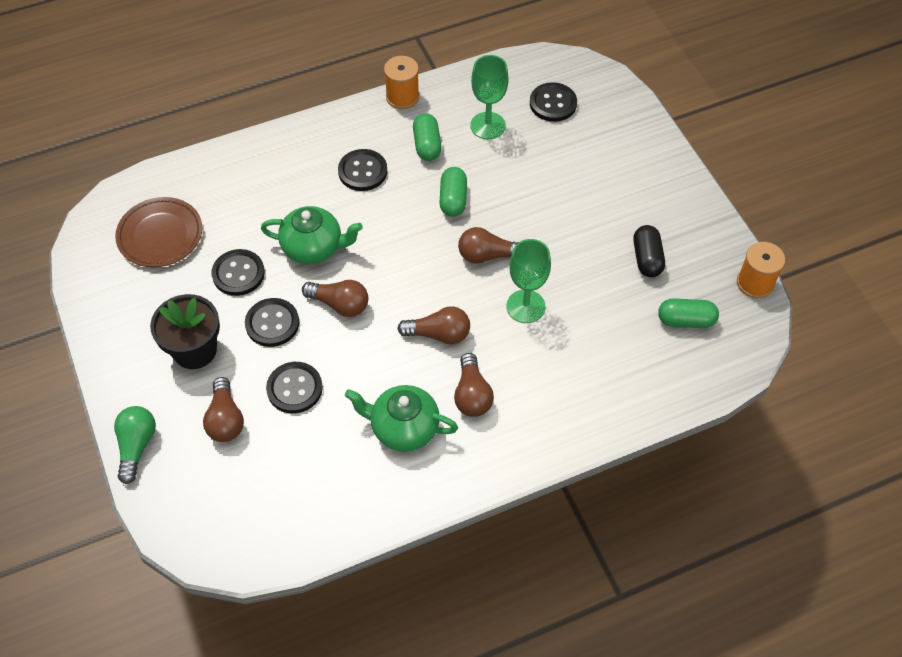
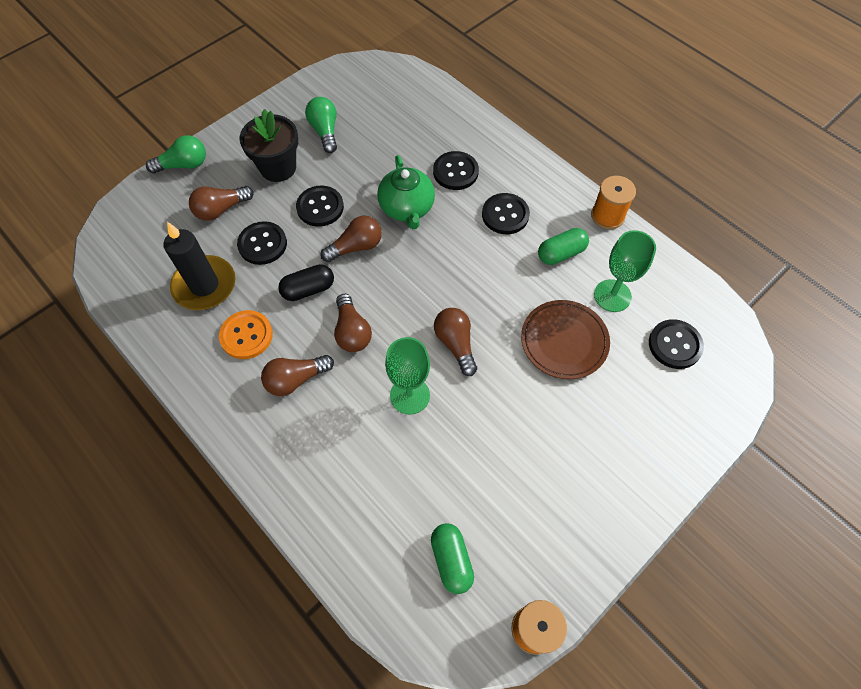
camera: 70 degrees right, 5 degrees up
(160, 235) = (376, 107): brown plate -> brown plate (564, 341)
(167, 292) = (325, 131): none -> green light bulb
(238, 274) = (360, 168): black button -> black button (455, 172)
(322, 455) = (204, 285): none -> black candle
(340, 304) = (356, 247): brown light bulb -> brown light bulb turned 120 degrees counterclockwise
(403, 428) = (246, 335): green teapot -> orange button
(453, 199) = (508, 295): green capsule -> none
(647, 258) = (516, 496): black capsule -> black capsule (308, 289)

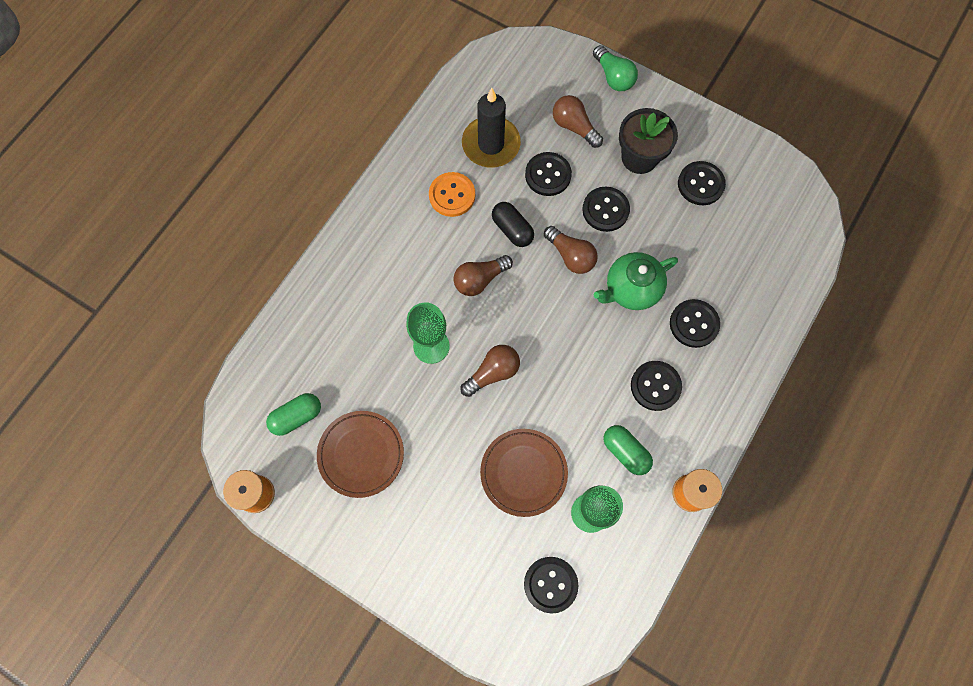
camera: 75 degrees right, 10 degrees up
(296, 379) = (421, 248): brown light bulb -> none
(325, 131) = (700, 184): green light bulb -> black button
(512, 495) = (361, 454): none -> brown plate

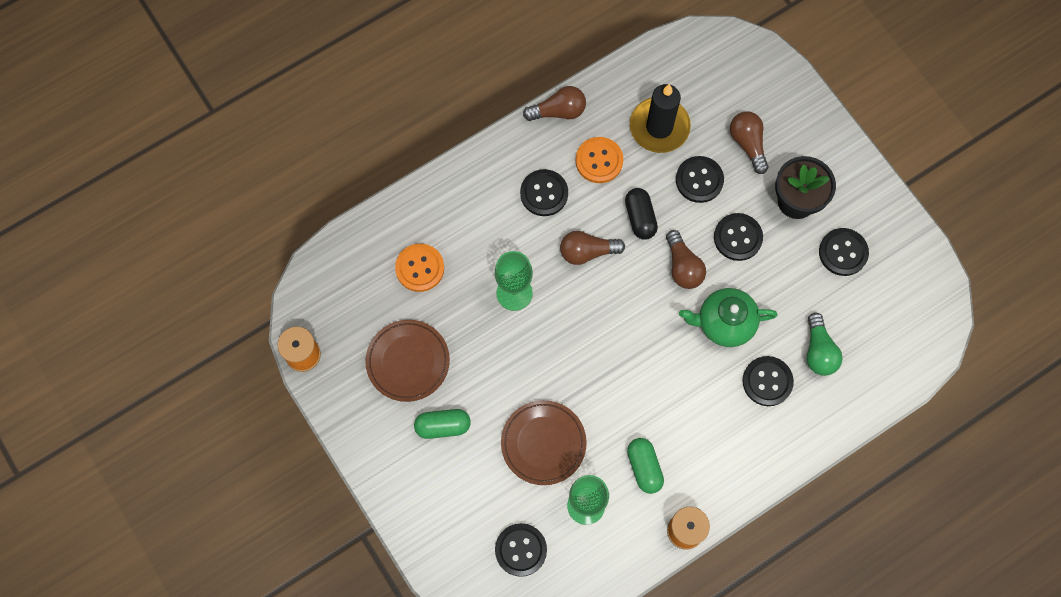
camera: 25 degrees right, 0 degrees up
(297, 416) = (367, 303): green capsule -> green capsule (443, 426)
(332, 362) = (420, 268): none -> orange button
(493, 373) = (558, 342): brown light bulb -> brown light bulb (558, 111)
(613, 77) = (811, 110): green light bulb -> green light bulb (818, 351)
(655, 386) = (702, 422): black button -> black button (544, 193)

